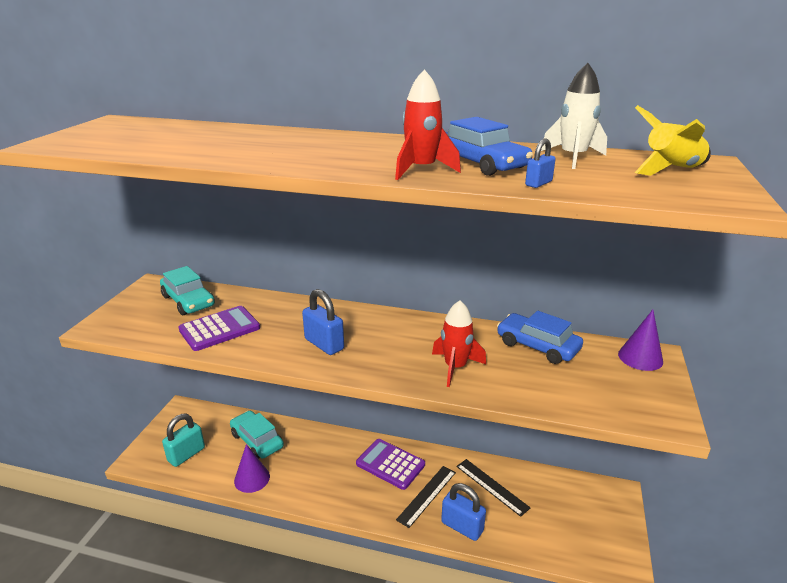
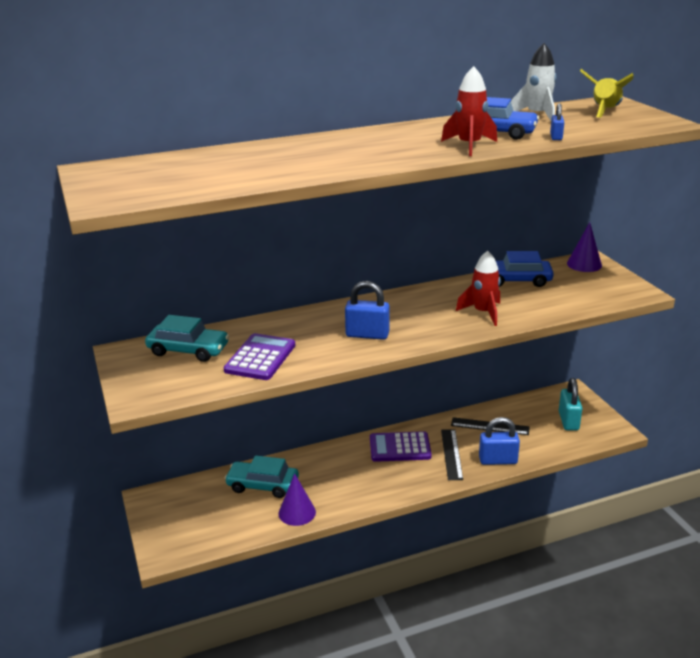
camera: 35 degrees left, 0 degrees up
(186, 454) = (208, 527): turquoise padlock -> turquoise padlock (568, 421)

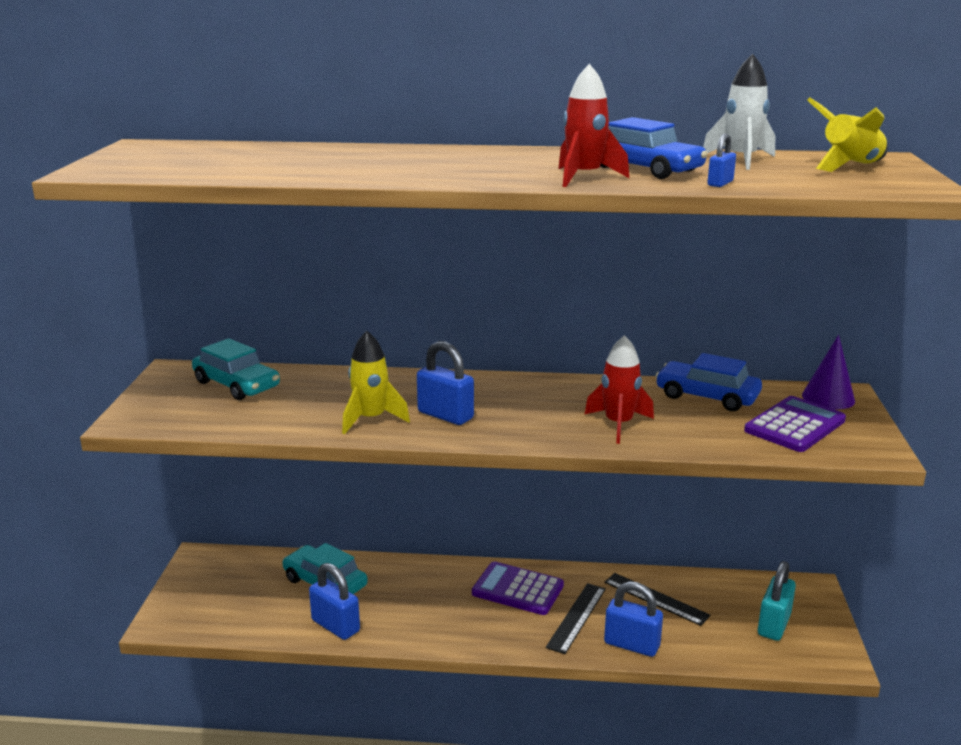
camera: 25 degrees right, 5 degrees down
(260, 358) = (299, 411): purple calculator -> purple calculator (794, 425)
(297, 512) = (335, 626): purple cone -> blue padlock
(319, 351) = (371, 419): none -> yellow rocket

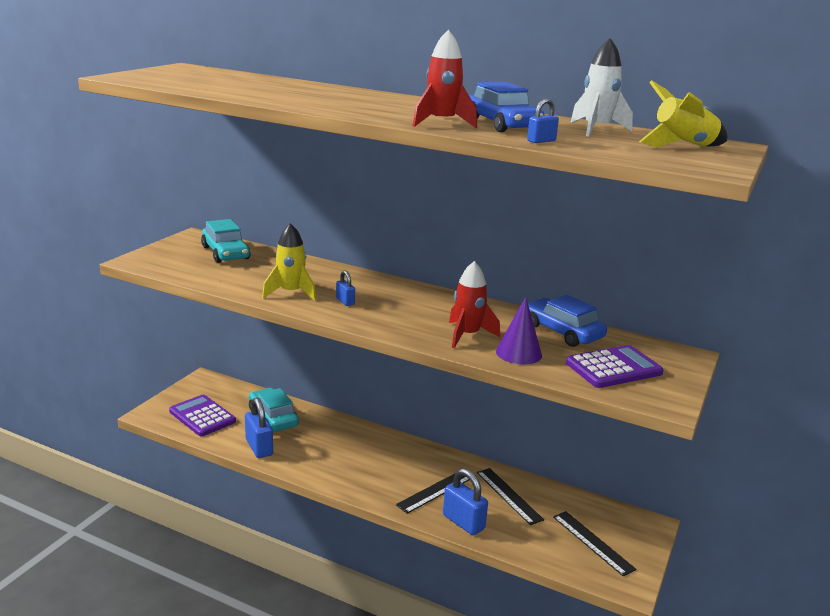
camera: 20 degrees right, 0 degrees up
(445, 415) = (345, 301): blue padlock -> blue padlock, size x0.53
(517, 589) = (406, 459): purple calculator -> purple calculator (202, 416)
(774, 625) = (593, 542): turquoise padlock -> black ruler
(828, 398) = (667, 355): purple cone -> purple cone (518, 353)

